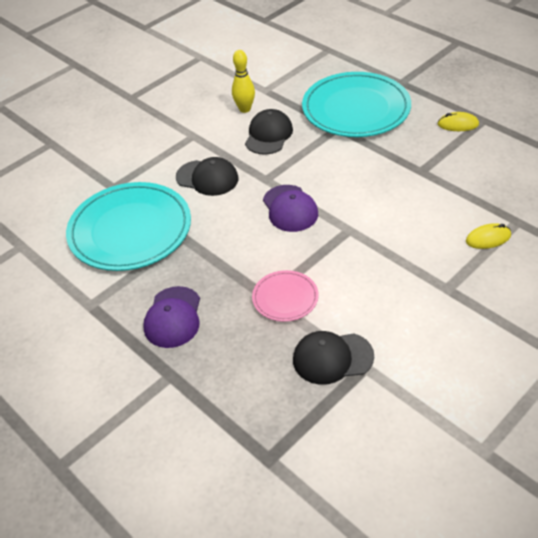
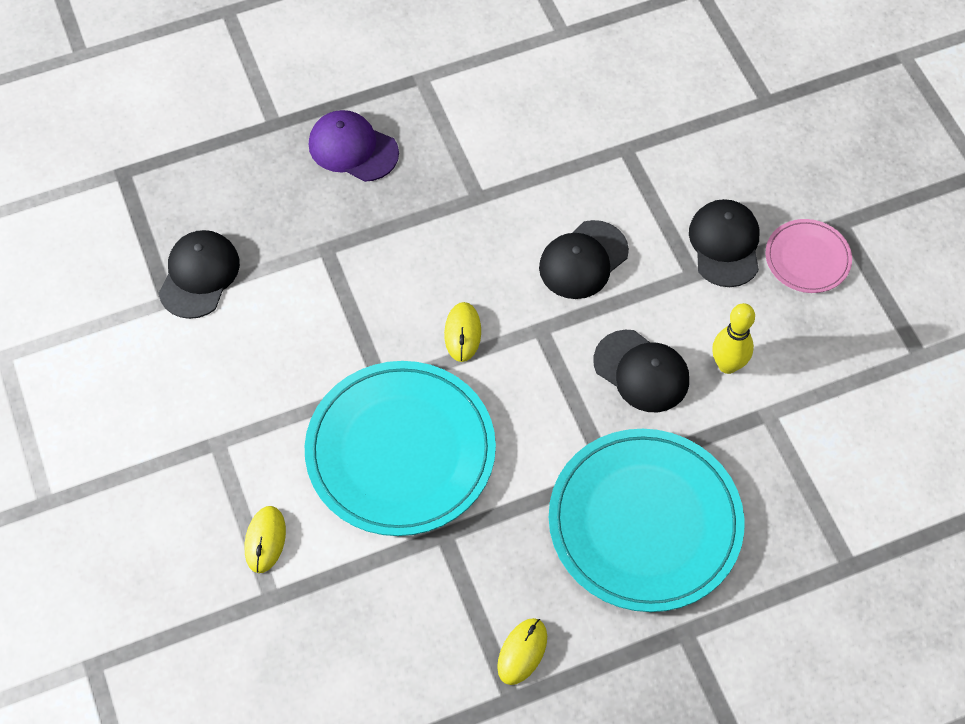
camera: 110 degrees right, 15 degrees up
(130, 230) = (526, 146): turquoise plate -> turquoise plate (400, 451)
(166, 130) = (725, 244): none -> black cap
(285, 298) = (312, 266): pink plate -> pink plate (807, 258)
(290, 208) = (463, 333): purple cap -> yellow mouse

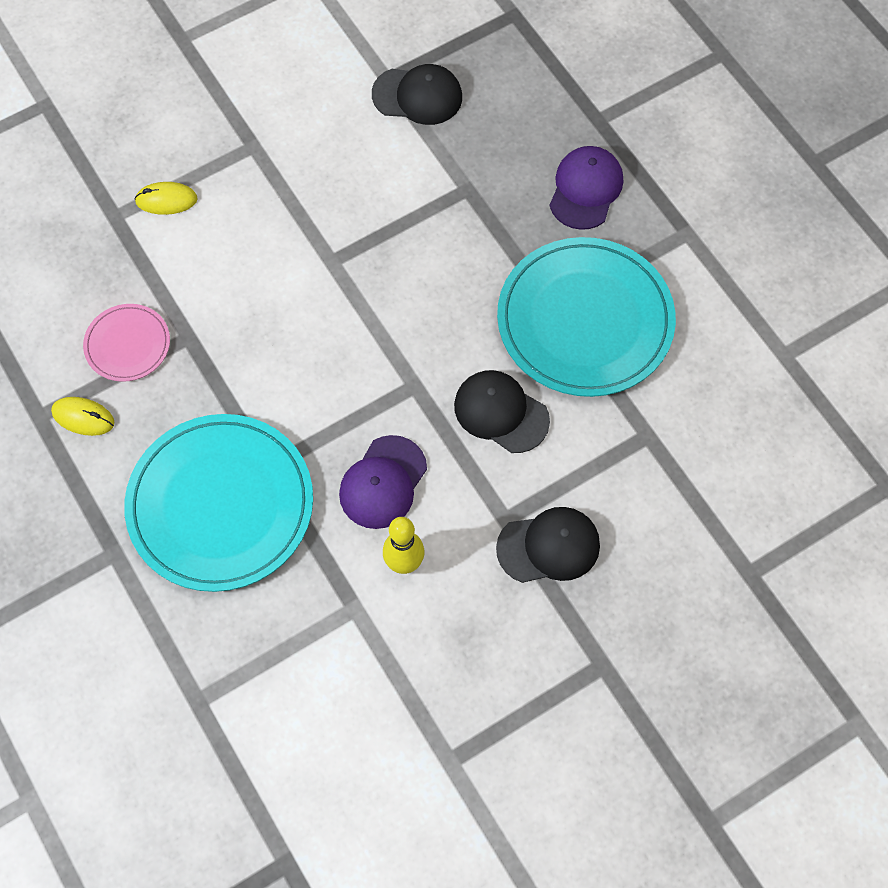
camera: 80 degrees right, 5 degrees up
(400, 451) = (265, 288): turquoise plate -> turquoise plate (585, 320)
(463, 333) = (397, 318): yellow mouse -> none
(641, 371) = (383, 482): black cap -> purple cap
(807, 258) = (549, 632): pink plate -> pink plate (127, 344)

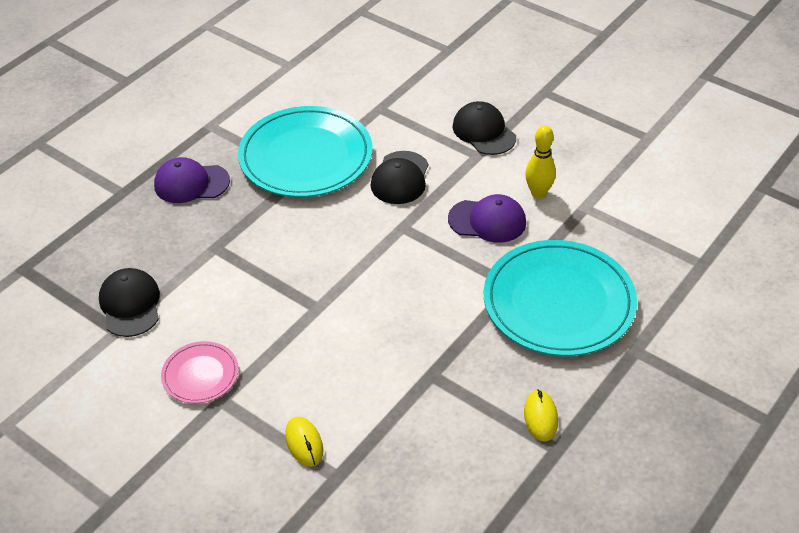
camera: 110 degrees left, 20 degrees down
(127, 344) = (459, 413): pink plate -> pink plate (200, 374)

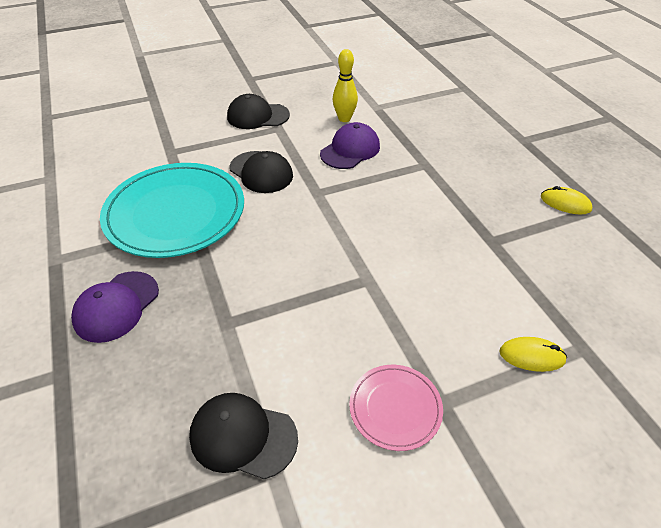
camera: 60 degrees left, 0 degrees up
(558, 302) = (457, 152): turquoise plate -> none

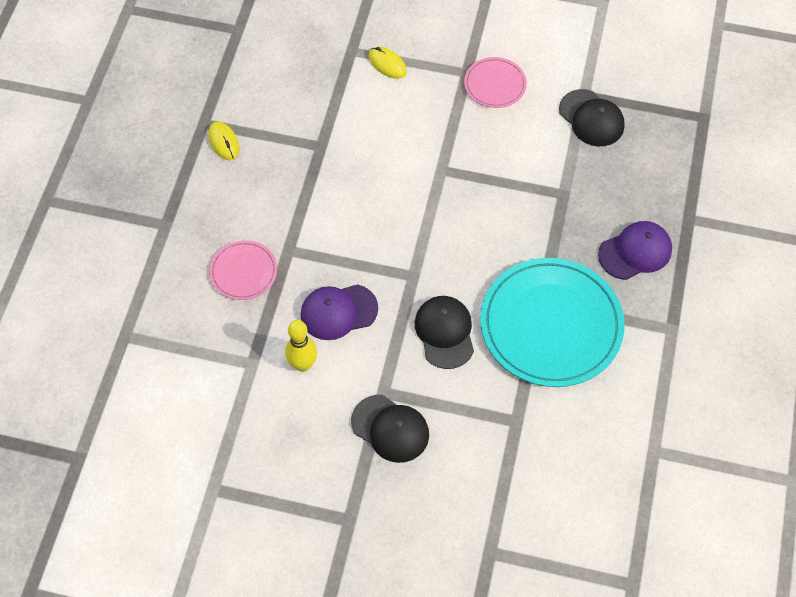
camera: 145 degrees left, 15 degrees up
(439, 141) = (243, 272): none -> pink plate

